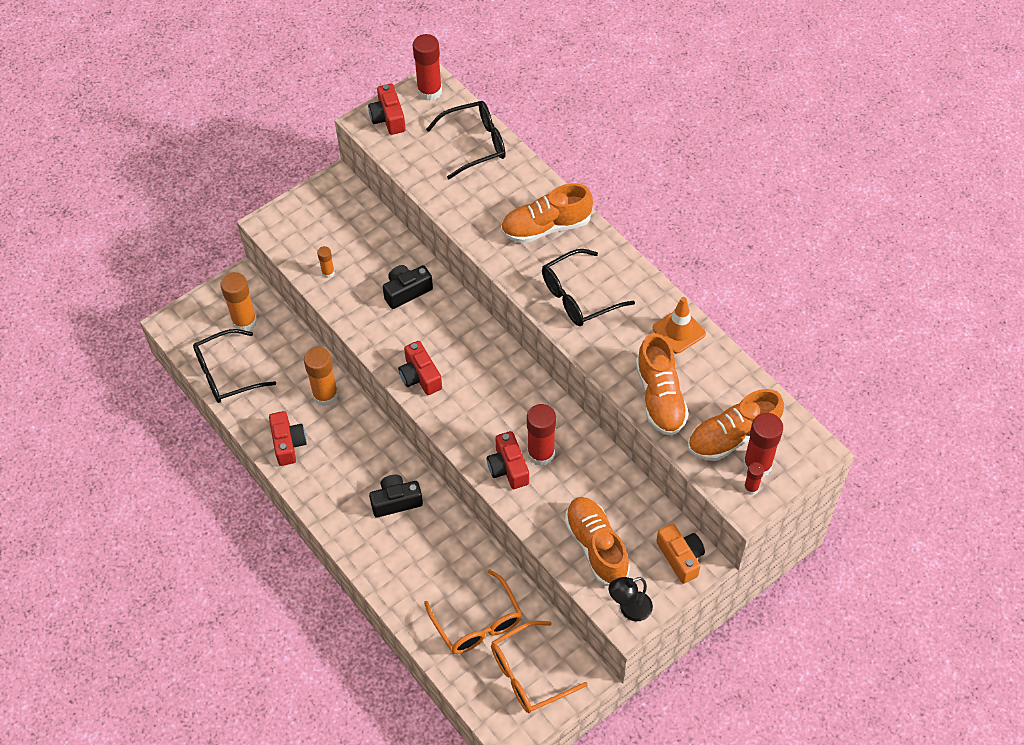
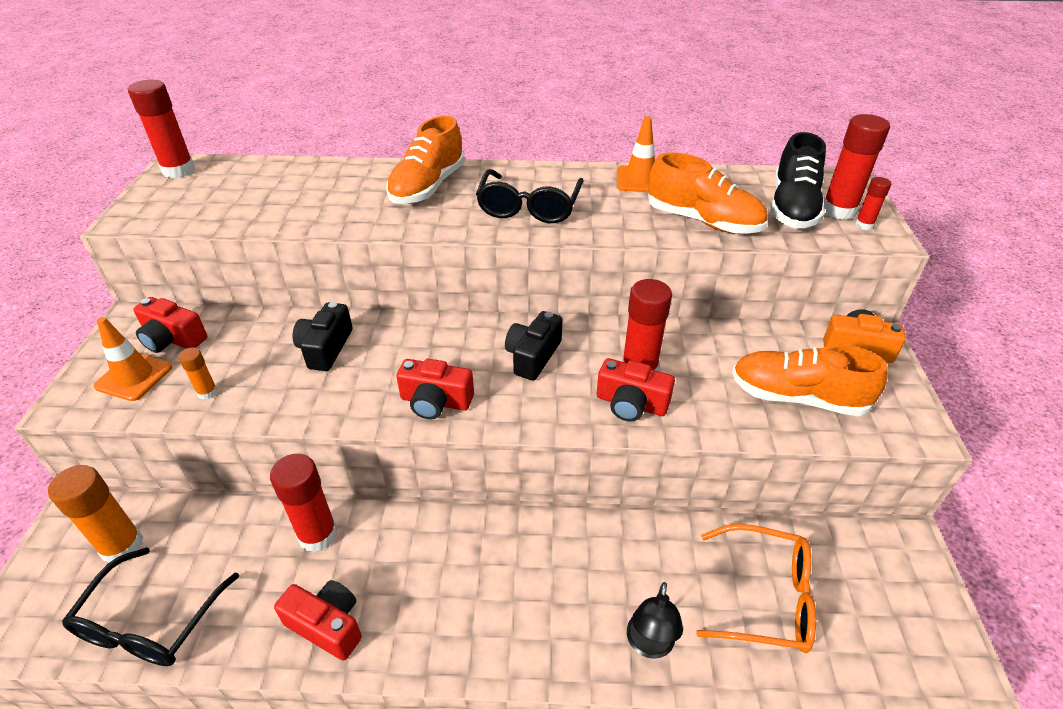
camera: 50 degrees left, 15 degrees down
(306, 231) = (134, 377): none -> orange traffic cone
(325, 395) = (318, 535): orange glue stick -> red glue stick
(388, 118) = (151, 204): red camera -> red camera (172, 339)
(396, 501) = (528, 565): black camera -> black camera (533, 356)
(475, 144) = (277, 176): black glasses -> none
(528, 674) = (874, 594): orange glasses -> none
(629, 609) = (902, 418): black lamp -> black lamp (649, 645)
(732, 437) = (792, 207): orange shoe -> black shoe

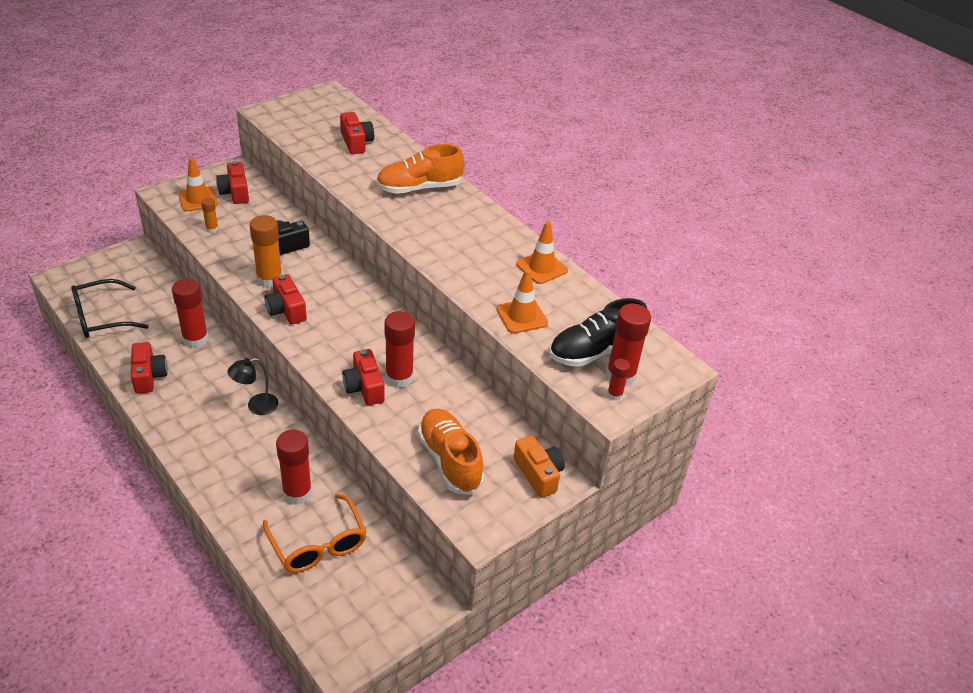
camera: 45 degrees right, 0 degrees up
(122, 546) = (130, 279): orange glue stick -> orange glue stick (269, 279)
(179, 170) = (325, 96): red glue stick -> red glue stick (297, 493)
(292, 188) = (356, 142): none -> red camera
(529, 208) = (446, 237): black glasses -> none
(533, 356) = (363, 327): black camera -> none
(649, 645) = (240, 505): black lamp -> black lamp (256, 406)
(703, 221) = (521, 316): orange shoe -> orange traffic cone

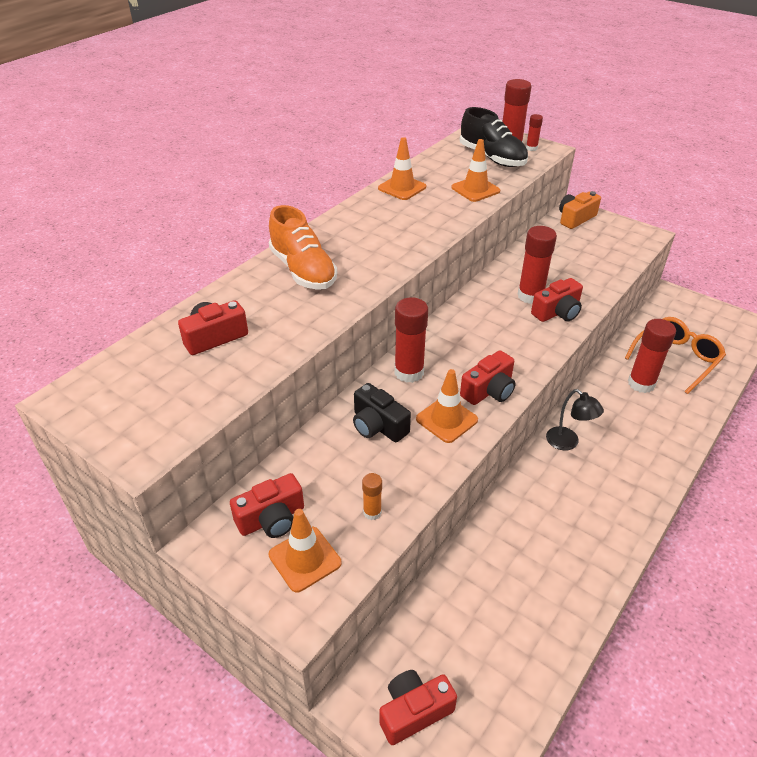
camera: 100 degrees left, 0 degrees up
(101, 318) = (525, 665): black glasses -> none
(149, 376) = (589, 555): red camera -> red camera (414, 711)
(195, 339) = (505, 534): red glue stick -> red glue stick (409, 372)
(269, 279) = (446, 419): orange glue stick -> orange traffic cone
(450, 460) = (597, 256): orange shoe -> none

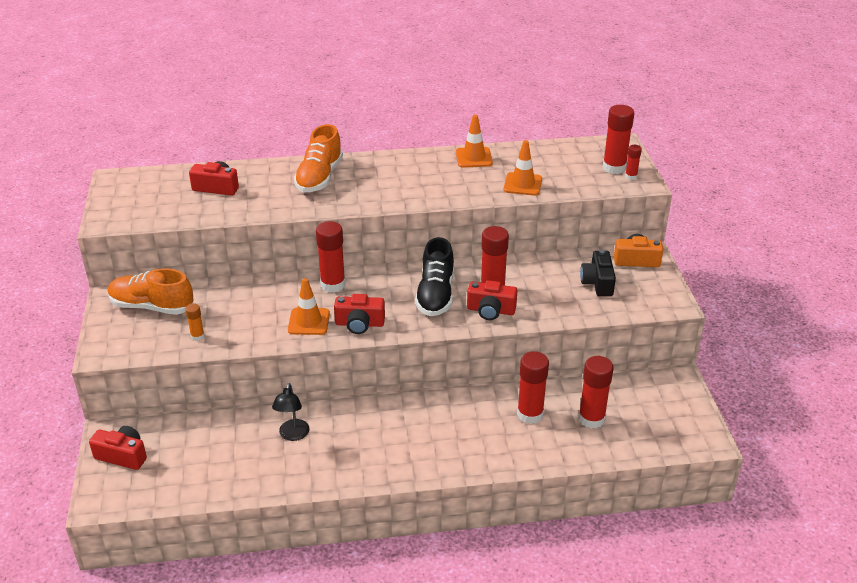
camera: 45 degrees right, 5 degrees down
(272, 519) = (152, 306): red camera -> orange shoe
(305, 559) = (138, 333): orange traffic cone -> none
(378, 426) = (268, 300): black camera -> black camera (597, 283)
(492, 158) = (583, 168): black shoe -> black shoe (435, 295)
(568, 443) = (411, 409): black lamp -> black lamp (293, 435)
(676, 358) = (591, 419): orange glasses -> red glue stick

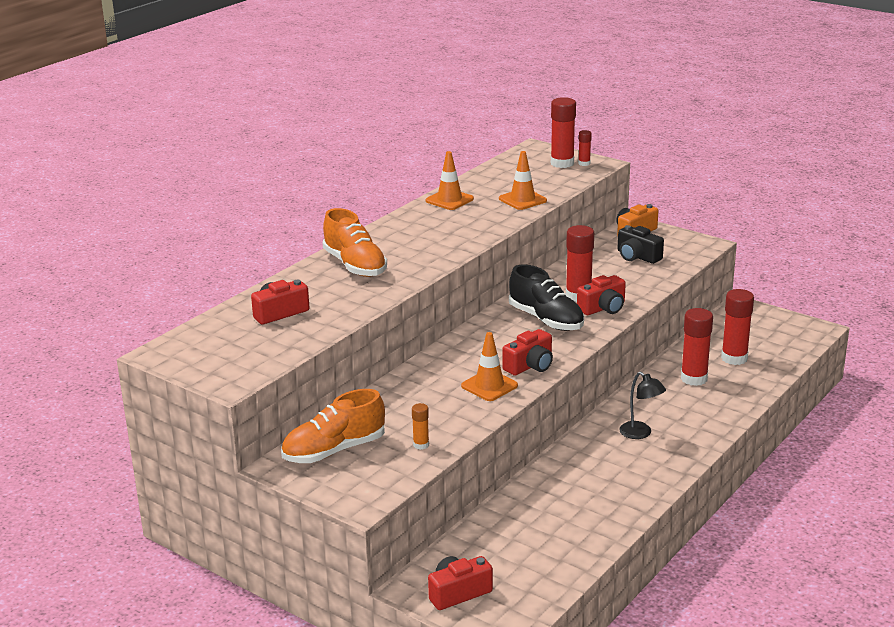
camera: 45 degrees left, 10 degrees down
(293, 435) = (563, 492): black lamp -> black lamp (640, 433)
(333, 284) = (455, 355): red glue stick -> none

